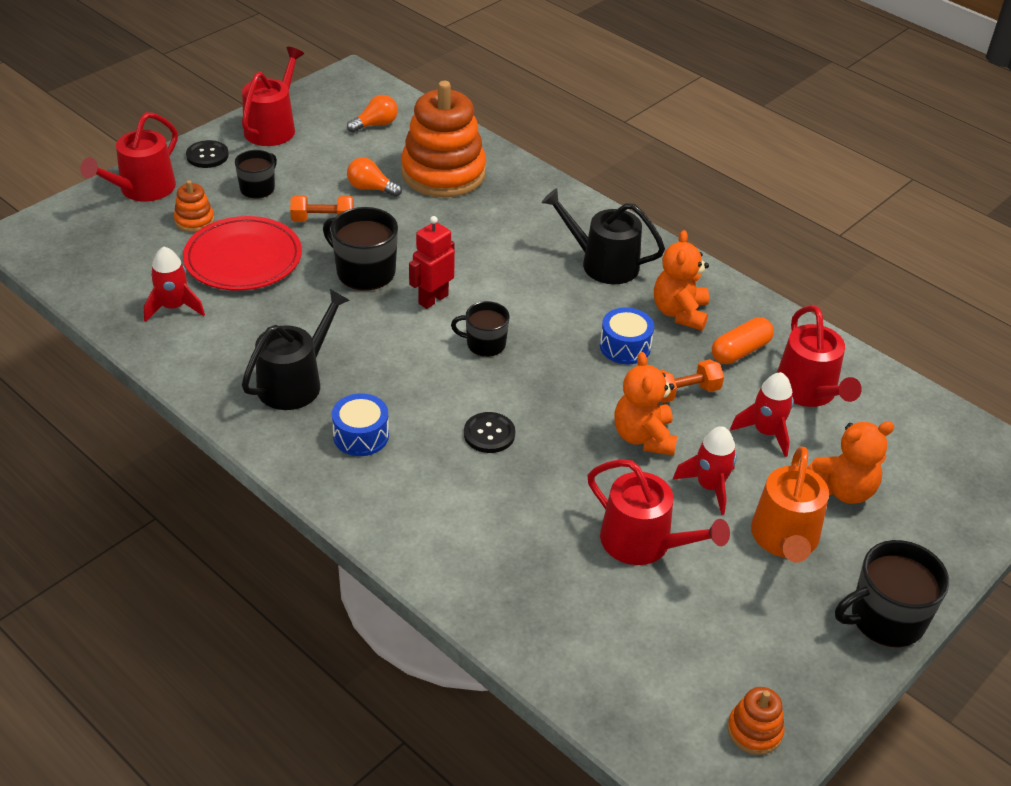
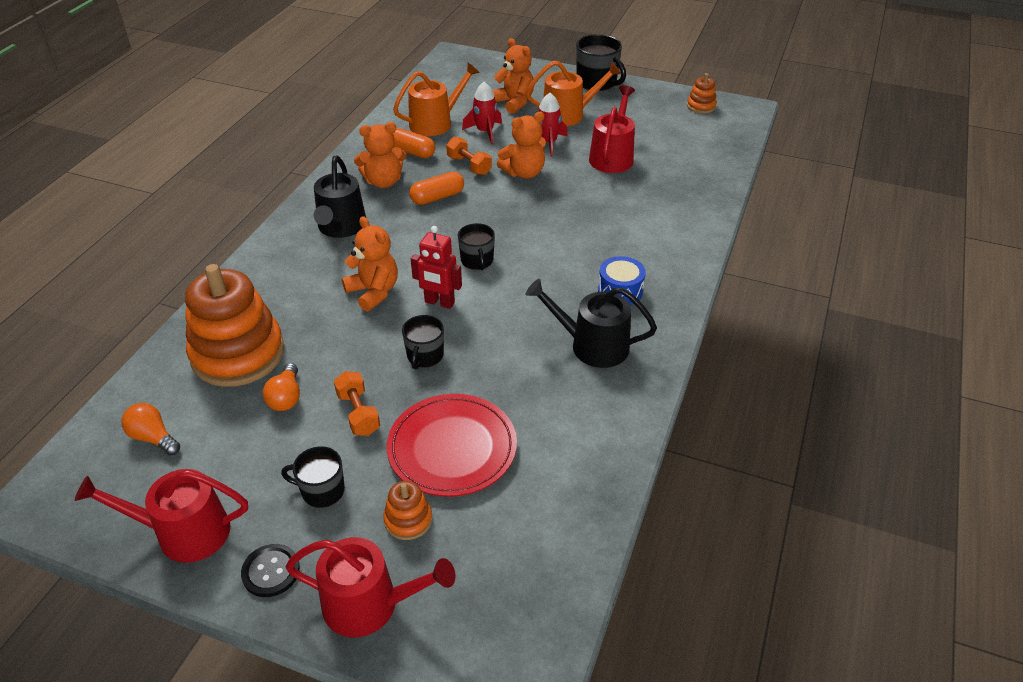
camera: 110 degrees left, 0 degrees up
(174, 307) = (555, 468): red rocket -> none
(364, 271) = (424, 356): black mug -> black mug, size x0.63
(478, 262) = (373, 292): none -> orange teddy bear
(489, 434) = (570, 233): black button -> none
(625, 346) = (437, 197): blue drum -> orange capsule
(808, 391) = (435, 123): red watering can -> orange watering can

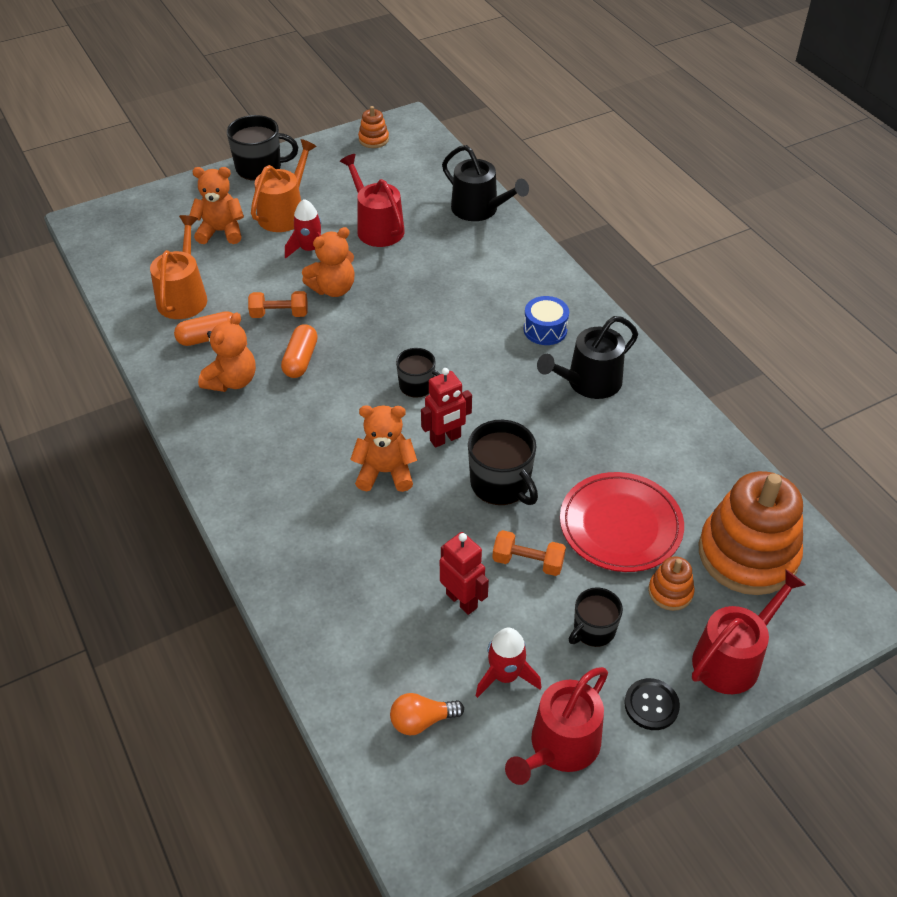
camera: 50 degrees left, 5 degrees up
(238, 354) = (370, 607): orange stacking toy -> orange stacking toy (747, 554)
(286, 397) = (462, 600): orange light bulb -> red robot
(341, 227) = (266, 445): black watering can -> black watering can (479, 209)
(424, 356) = (501, 484): black mug -> black mug, size x1.59
(485, 132) = (241, 275): red rocket -> red rocket (505, 676)
(524, 173) = (333, 289): orange teddy bear -> orange teddy bear turned 45 degrees clockwise

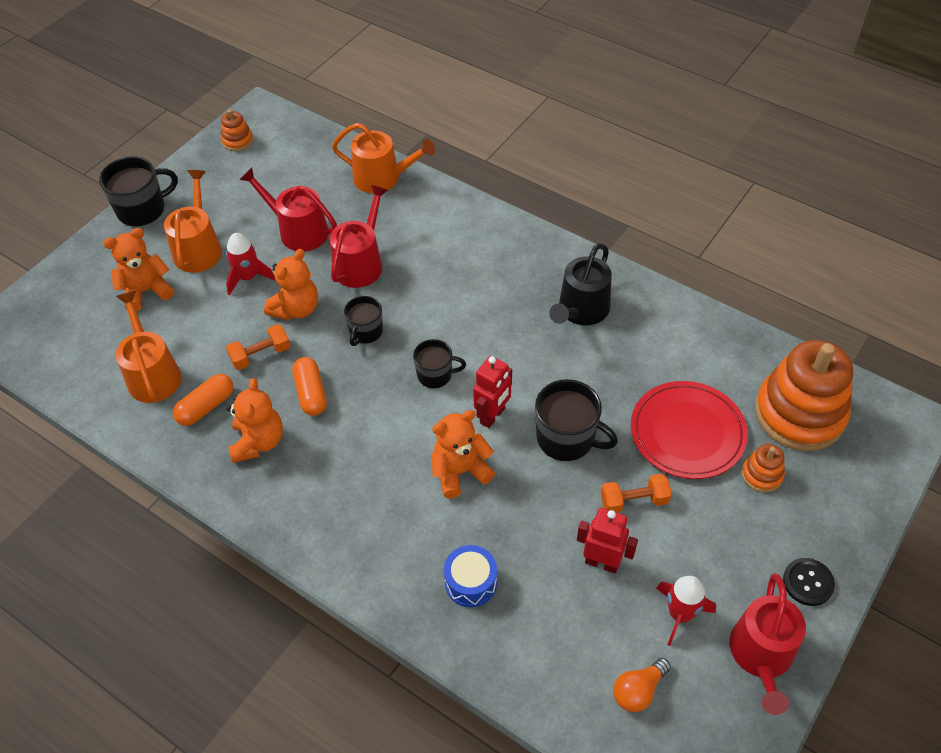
camera: 25 degrees left, 5 degrees up
(479, 209) = (382, 178): black watering can -> orange watering can
(545, 330) = (513, 275): blue drum -> blue drum (471, 582)
(593, 630) = (723, 538): black mug -> black mug (365, 332)
(732, 658) = (842, 511): red watering can -> red watering can (360, 263)

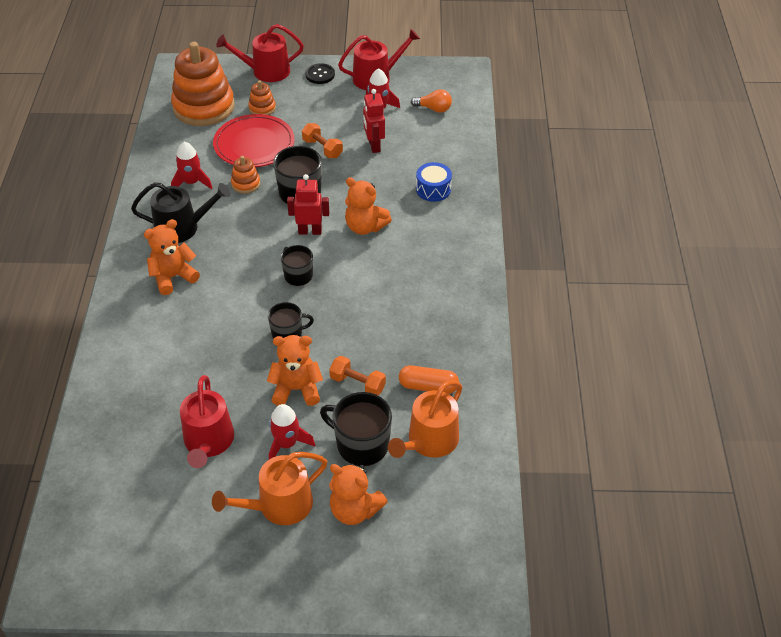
camera: 125 degrees left, 5 degrees down
(142, 209) = (260, 594): black mug -> black mug (361, 444)
(237, 141) = (109, 578): orange stacking toy -> orange stacking toy (246, 184)
(258, 442) = (430, 337): orange teddy bear -> orange teddy bear (173, 277)
(311, 393) = (367, 333): orange capsule -> none
(360, 263) = (218, 376): red watering can -> red watering can (266, 71)
(382, 178) = (101, 419): orange watering can -> none
(652, 346) = (192, 182): none -> red rocket

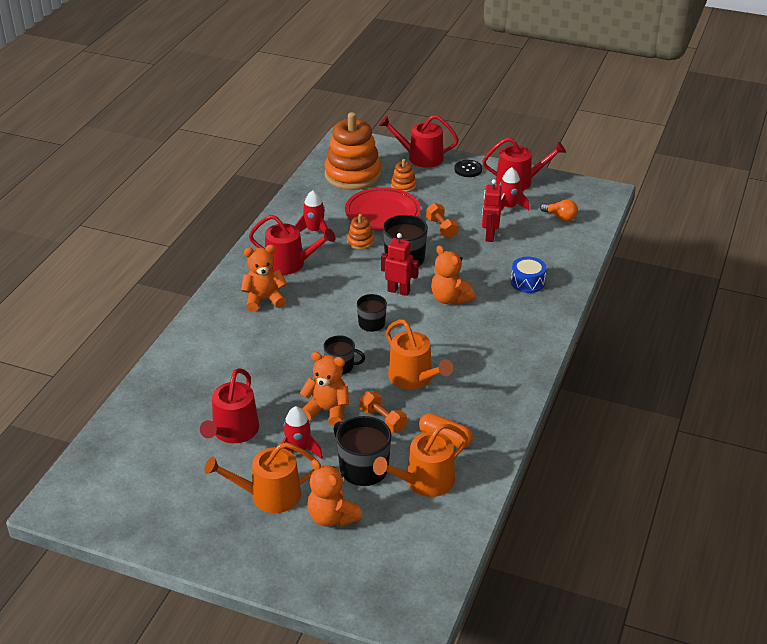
camera: 20 degrees right, 10 degrees down
(182, 227) = (290, 264): black watering can -> red watering can
(368, 327) = (414, 378): none -> orange watering can

